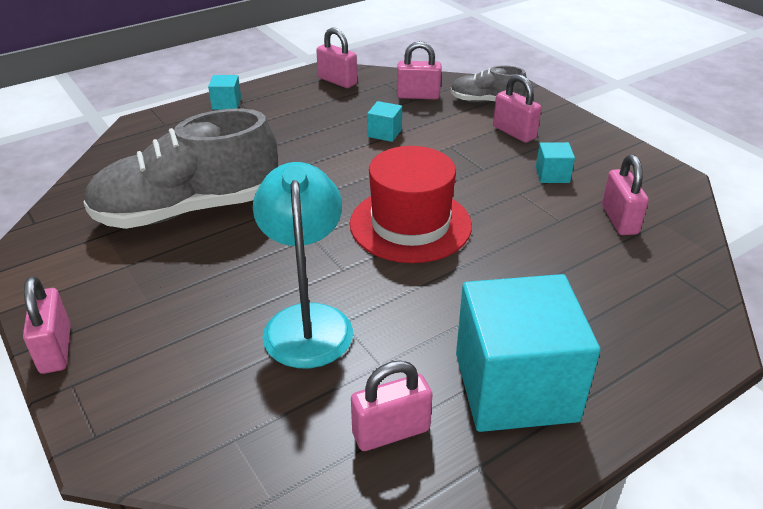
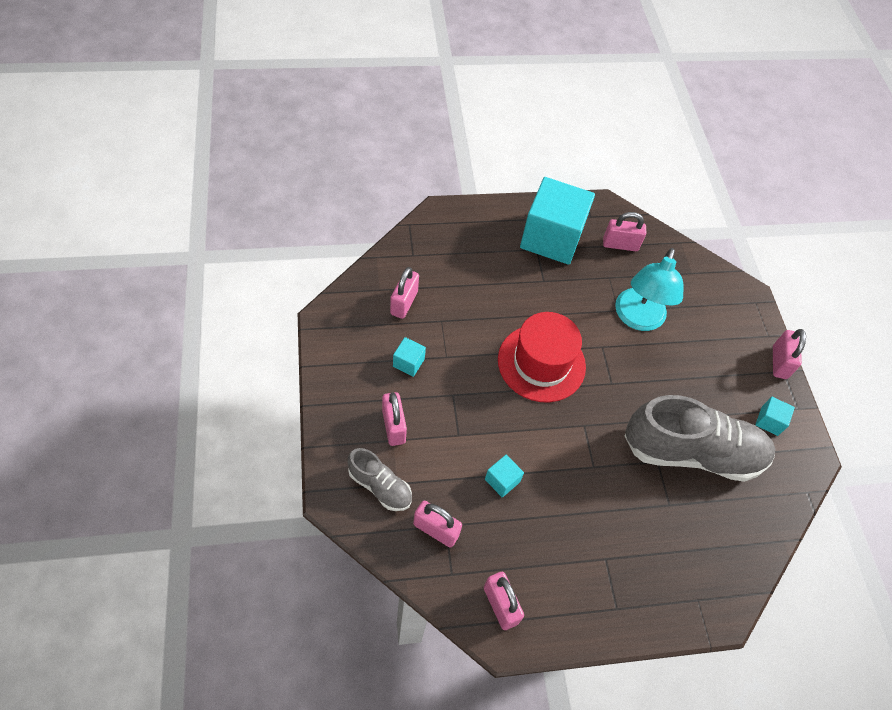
camera: 160 degrees left, 20 degrees up
(226, 104) = (630, 613): turquoise cube -> turquoise cube (769, 421)

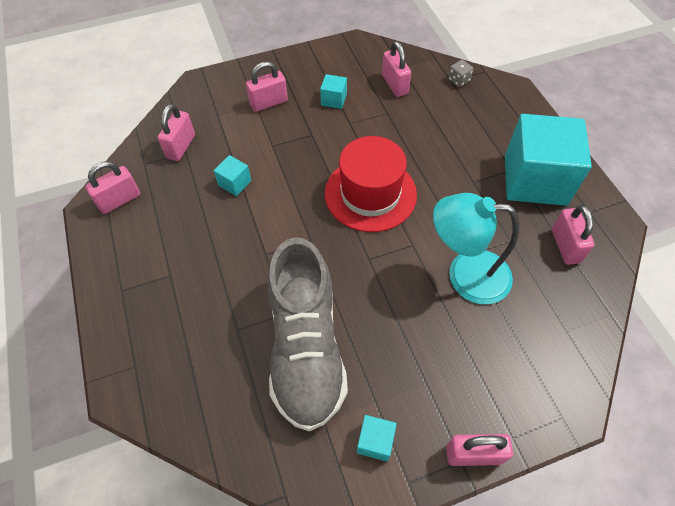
camera: 85 degrees right, 0 degrees up
(380, 486) = (213, 106): grey shoe -> none
(404, 303) = (394, 85): pink padlock -> pink padlock turned 60 degrees clockwise
(415, 249) = (458, 80): none -> grey dice

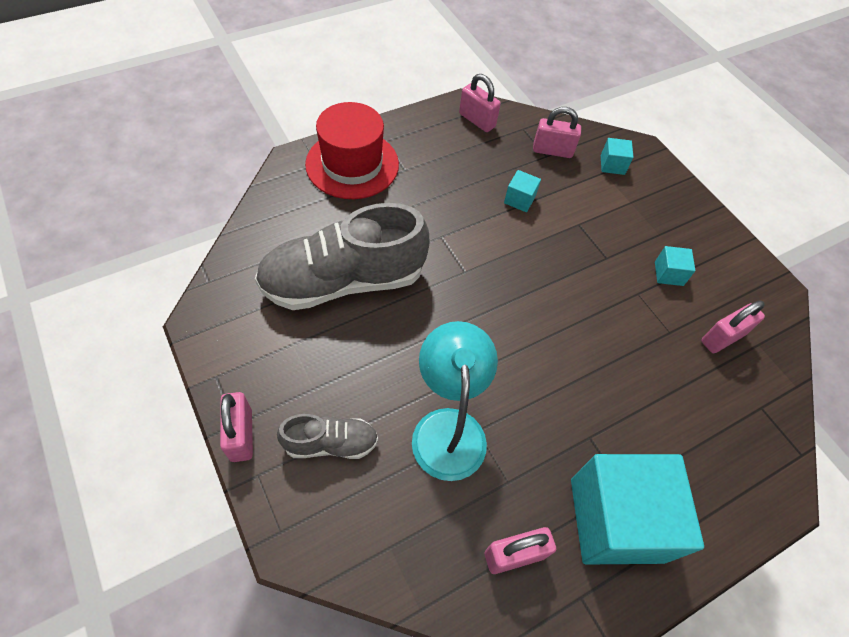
camera: 75 degrees right, 0 degrees up
(269, 103) = (638, 212): pink padlock -> none
(370, 194) = (538, 322): red hat -> red hat (352, 164)
(375, 441) = (254, 346): turquoise cube -> turquoise cube (612, 165)
(458, 80) = (765, 418): grey dice -> none
(481, 371) = (330, 443): none -> grey shoe

